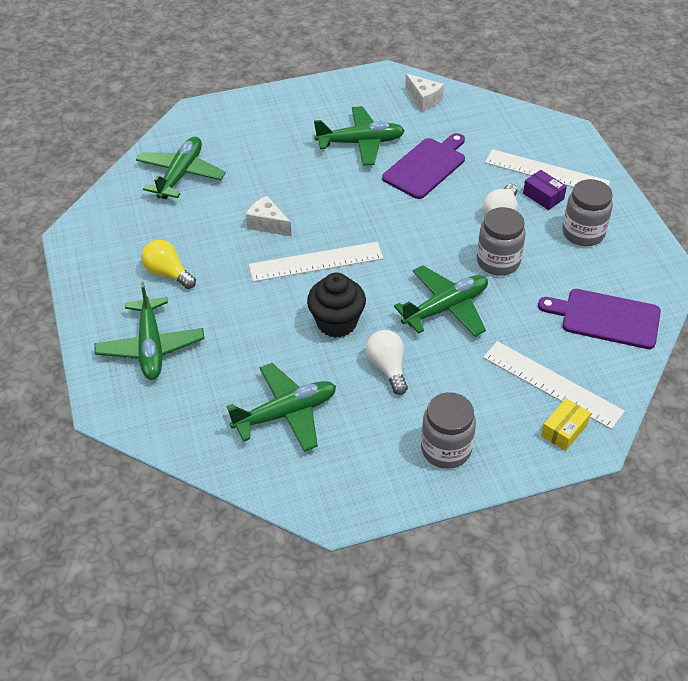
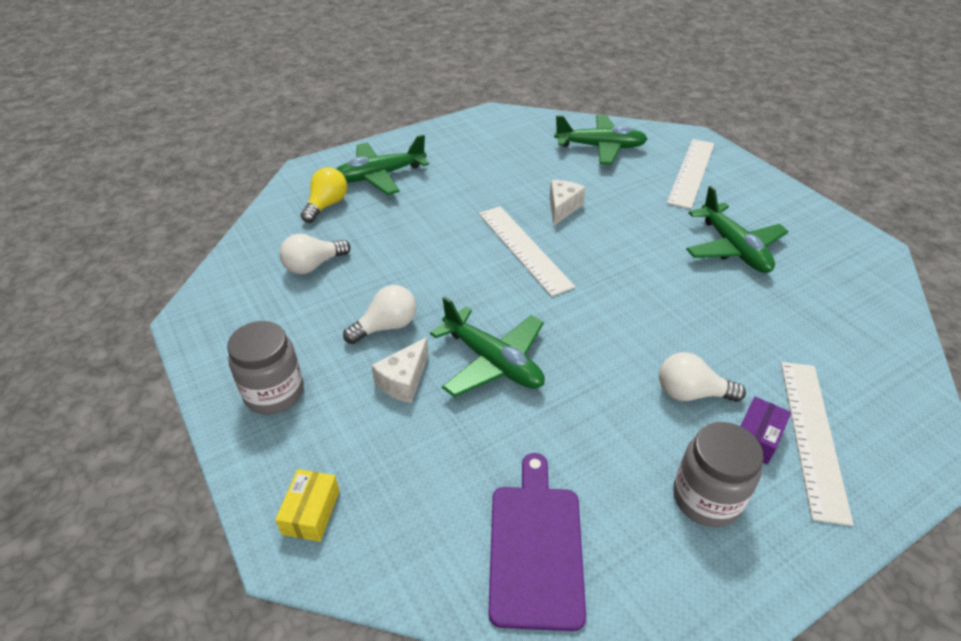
camera: 75 degrees right, 5 degrees down
(168, 273) = (470, 166): yellow light bulb -> yellow light bulb (326, 205)
(286, 413) = (313, 265): green plane -> white light bulb
(337, 323) = (441, 278): black cupcake -> none
(423, 99) = (859, 286): white cheese -> white cheese (403, 381)
(426, 166) = (732, 308): purple cutting board -> none
(498, 261) = (596, 402): grey jar -> none
(552, 384) = (391, 489): white ruler -> white ruler (692, 172)
(564, 430) = (311, 512): yellow box -> yellow box turned 75 degrees clockwise

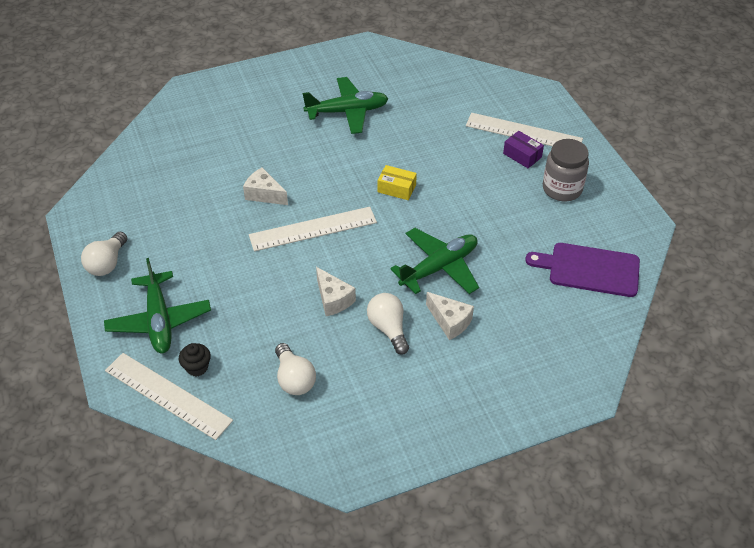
camera: 80 degrees left, 5 degrees up
(274, 393) = (449, 405): grey jar -> none
(311, 512) = (559, 380): yellow box -> yellow box (396, 188)
(326, 205) = (197, 367): yellow light bulb -> black cupcake
(423, 278) = (333, 299): none -> white cheese
(600, 147) = (177, 150): green plane -> none
(691, 393) = (484, 173): white light bulb -> white light bulb (107, 263)
(692, 172) = (241, 105): white ruler -> white ruler (168, 395)

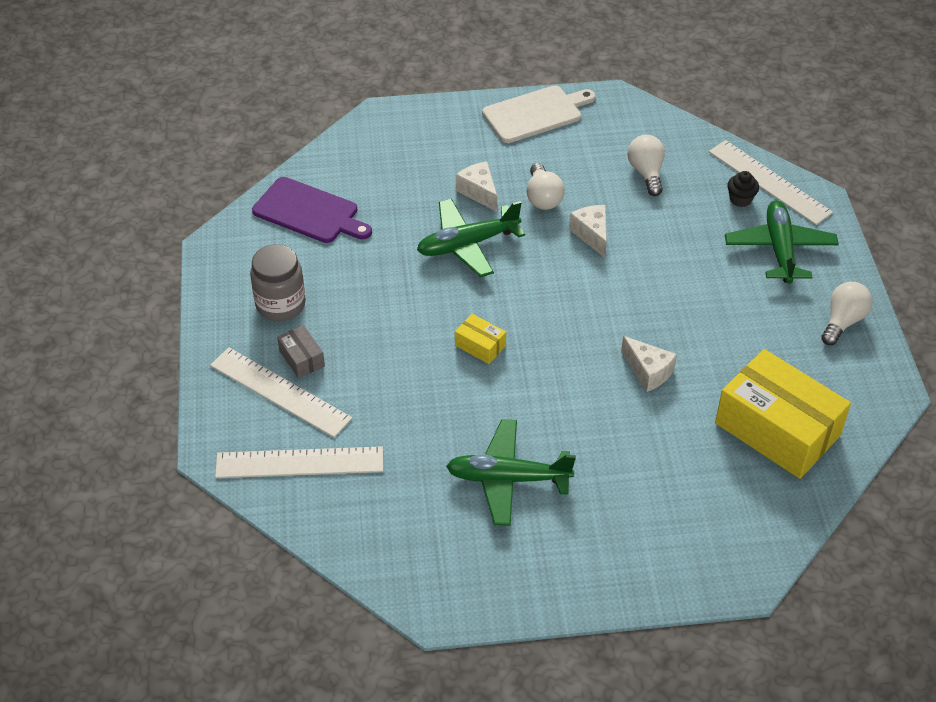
camera: 165 degrees left, 0 degrees up
(165, 173) = (777, 429): none -> yellow box
(313, 229) = (596, 315): white ruler -> white ruler (299, 463)
(428, 432) = (535, 113): none -> white cutting board
(522, 155) = (301, 358): purple box -> grey box

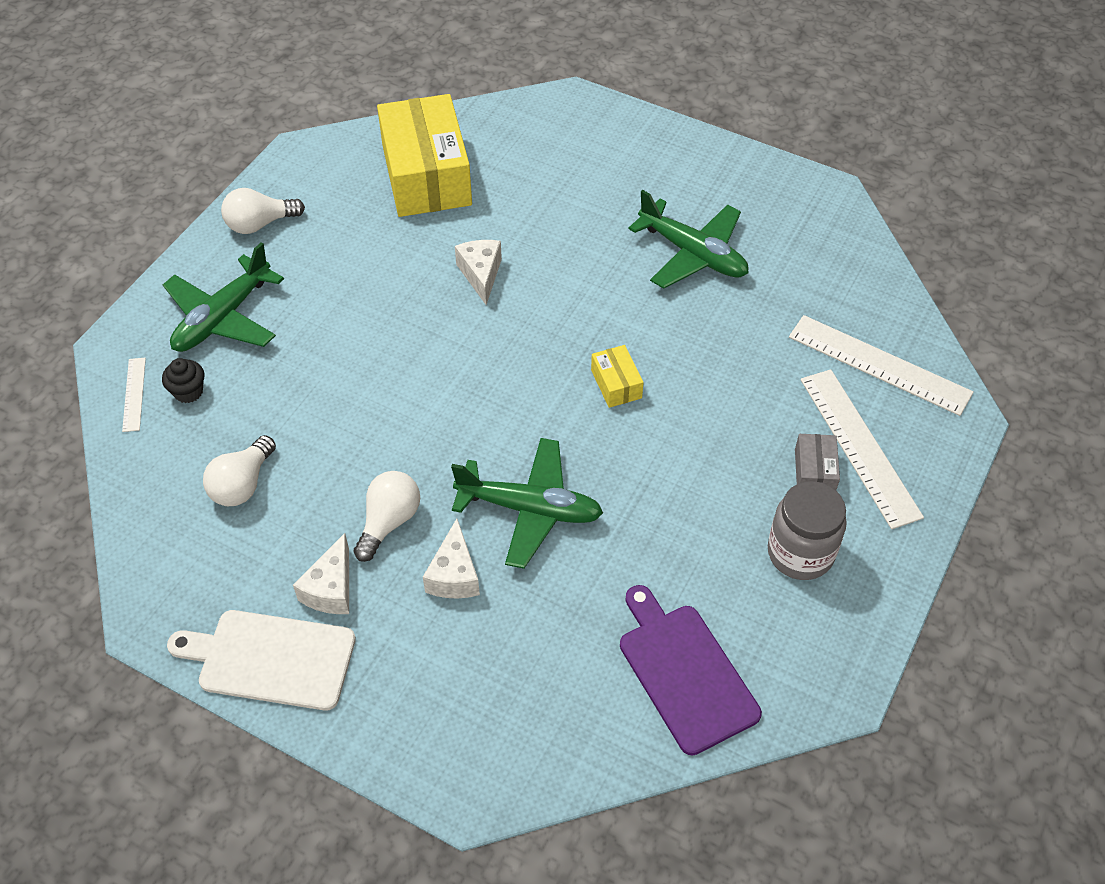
camera: 145 degrees left, 5 degrees up
(592, 234) = (385, 442): white cheese -> white cheese (331, 589)
(769, 182) = (134, 394): white ruler -> white ruler, size x0.49

